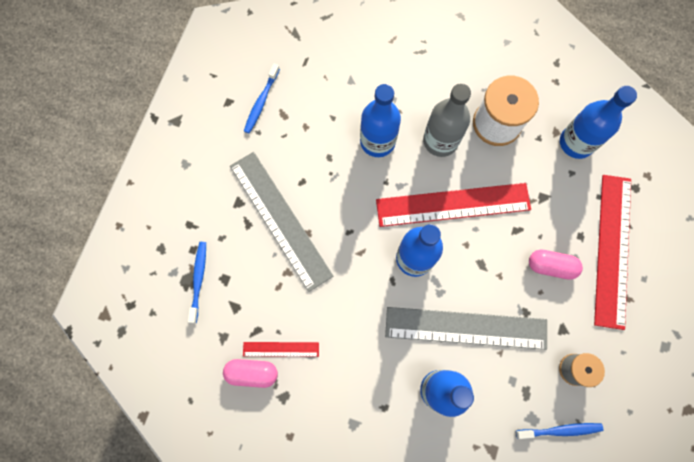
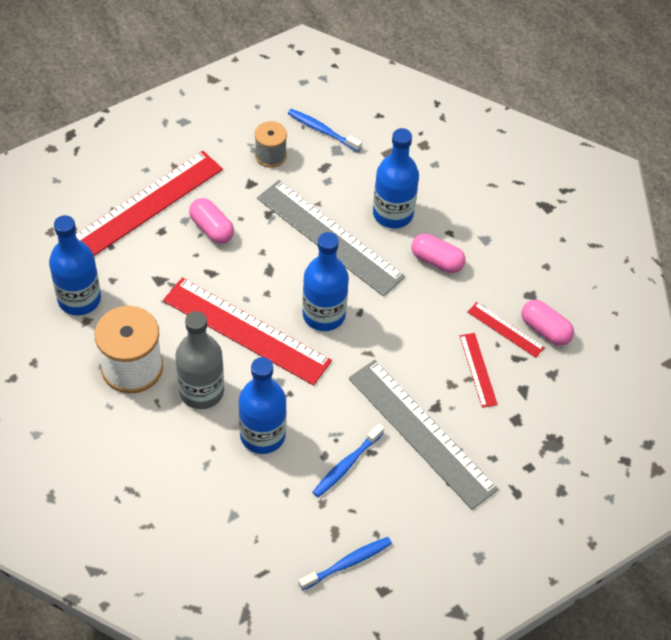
camera: 145 degrees left, 20 degrees down
(198, 280) = (542, 436): blue toothbrush -> blue toothbrush (346, 465)
(277, 298) = (478, 370): none -> red ruler
(280, 220) = (421, 433): grey ruler -> grey ruler turned 45 degrees counterclockwise
(373, 371) = (437, 261): none -> pink capsule

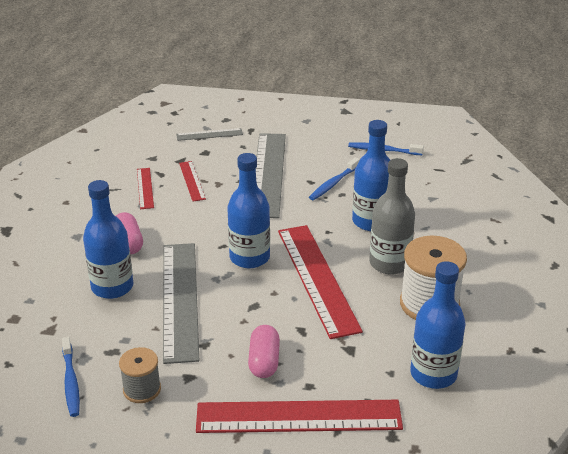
camera: 135 degrees left, 20 degrees down
(346, 465) = (333, 184): blue toothbrush -> blue toothbrush turned 135 degrees clockwise
(478, 370) = (192, 181): red ruler -> red ruler turned 45 degrees counterclockwise
(545, 330) = (122, 176): pink capsule -> none
(546, 451) = (209, 134): none -> grey ruler

